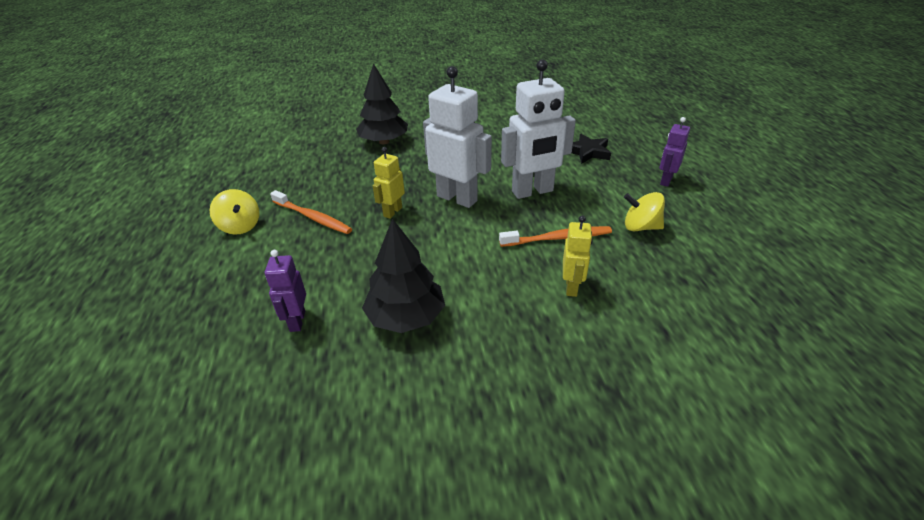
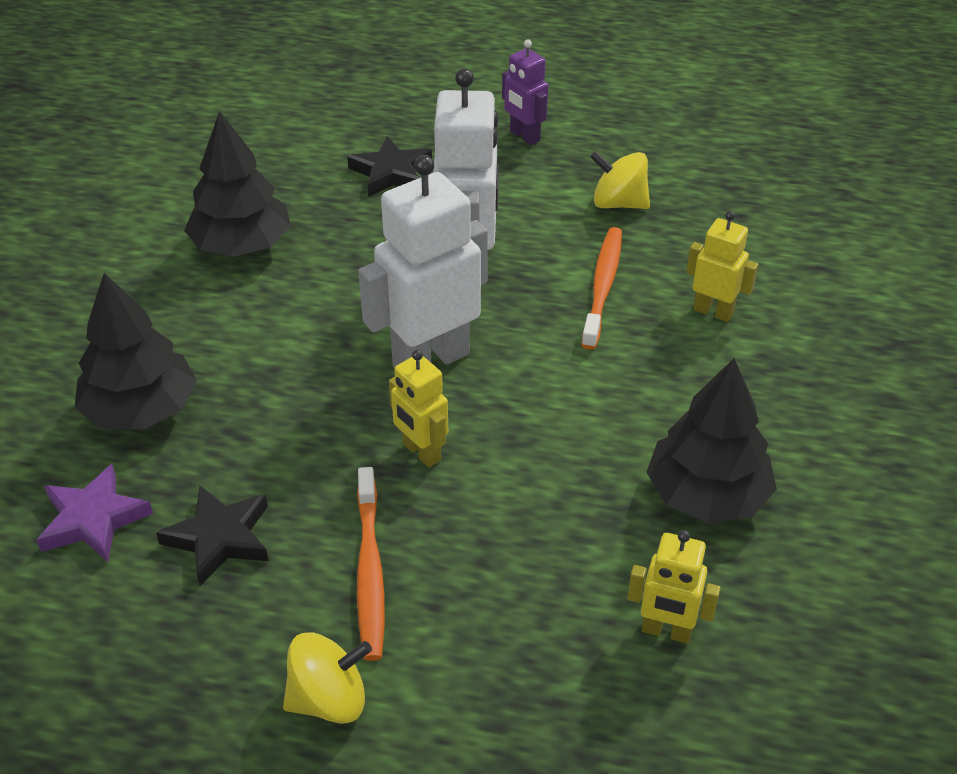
camera: 70 degrees left, 5 degrees up
(297, 321) = (666, 631): purple robot -> yellow robot
(313, 217) = (369, 572): orange toothbrush -> orange toothbrush turned 120 degrees clockwise
(321, 177) = (220, 538): none -> black star
(322, 150) = (93, 519): none -> purple star
(498, 132) = (241, 245): none -> black tree
(640, 227) = (618, 203): yellow spinning top -> yellow spinning top turned 75 degrees clockwise

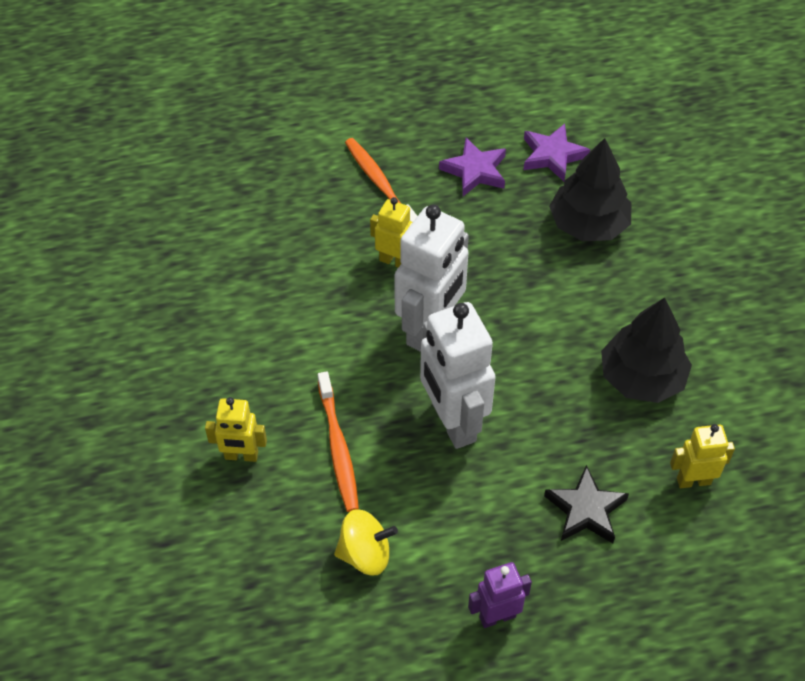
camera: 155 degrees right, 10 degrees up
(220, 538) = (475, 171): black star -> purple star
(329, 699) = (360, 121): yellow spinning top -> none
(524, 136) = (497, 616): purple robot -> purple robot turned 45 degrees counterclockwise
(666, 631) = (201, 210): yellow robot -> yellow robot (693, 480)
(707, 495) = (201, 298): black tree -> none

